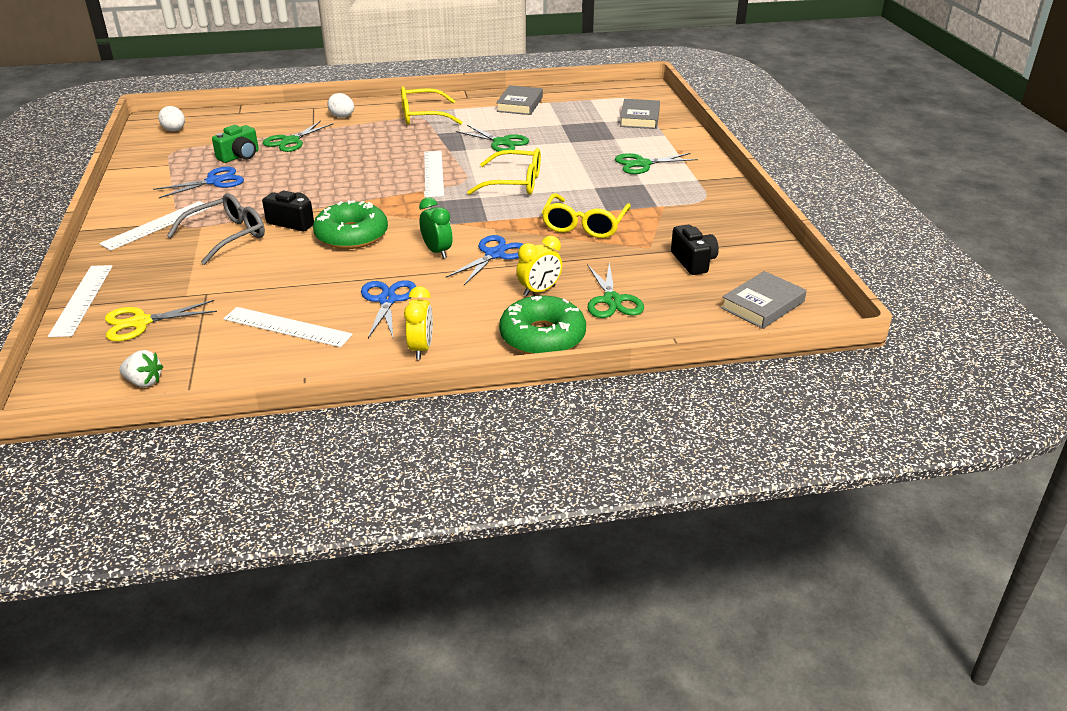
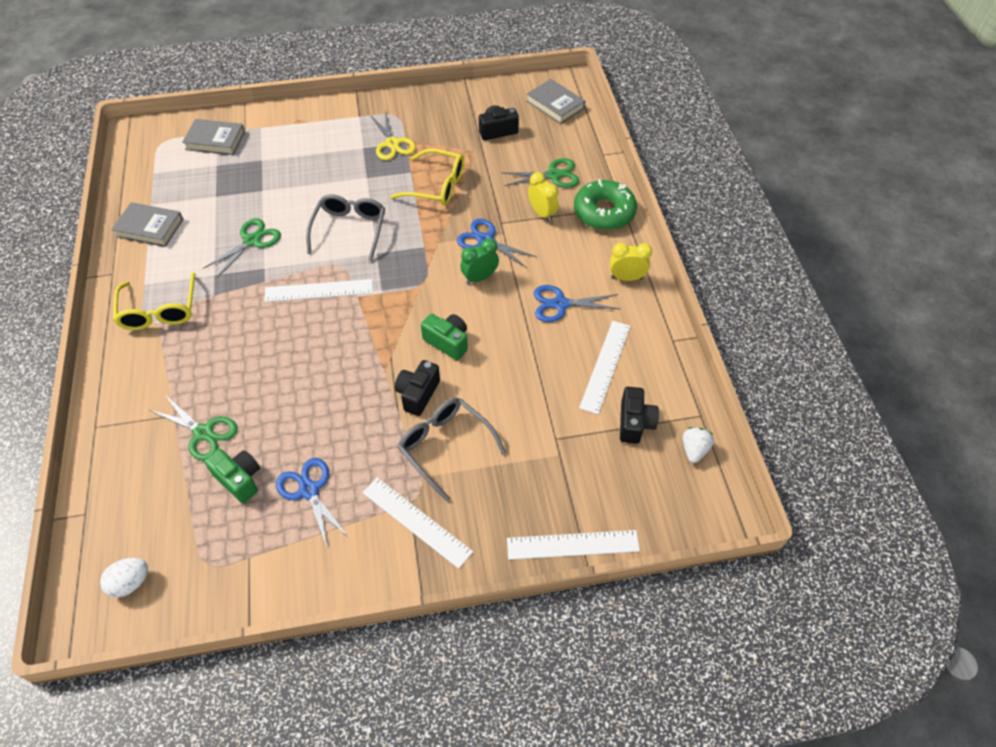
camera: 90 degrees left, 20 degrees up
(141, 322) = (608, 479): yellow scissors -> yellow scissors (392, 144)
(201, 342) = (634, 423): none -> black camera
(342, 117) = (138, 390): white egg -> none
(351, 235) = (447, 342): green donut -> green camera
(514, 183) = (349, 230): yellow glasses -> grey glasses
(642, 164) = (322, 145): green scissors -> none

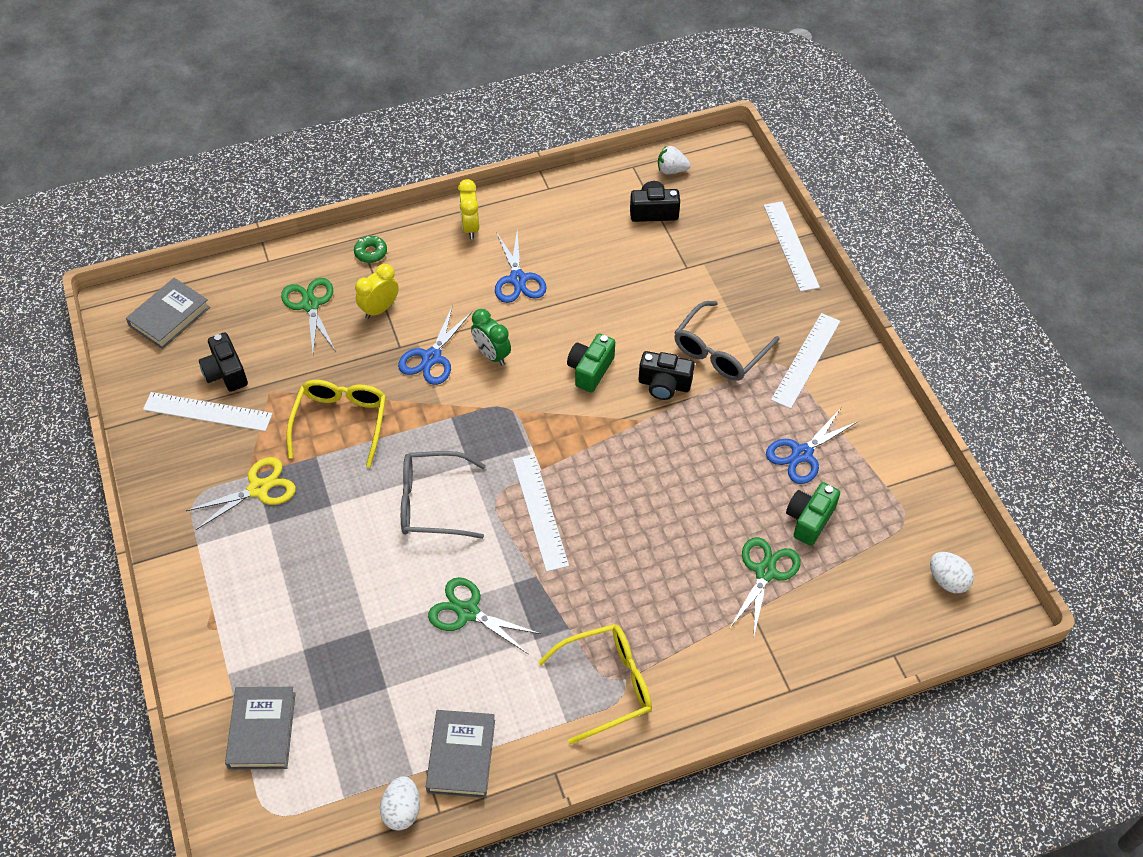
camera: 100 degrees left, 0 degrees up
(130, 198) = (402, 810): none -> white egg
(604, 212) = (371, 253): green donut -> green donut, size x0.45
(605, 366) = (592, 237): white ruler -> white ruler (207, 412)

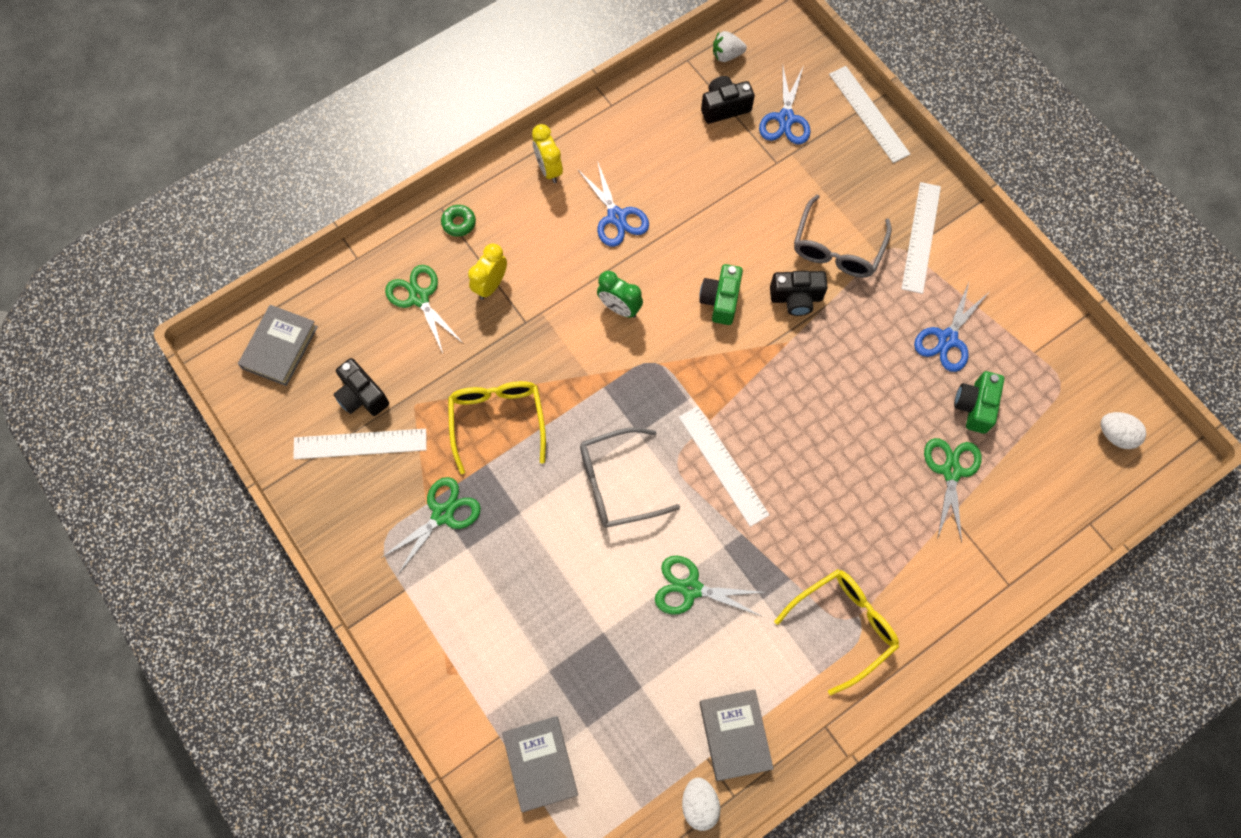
camera: 15 degrees left, 15 degrees up
(258, 489) = (442, 514): yellow scissors -> green scissors
(431, 357) = (561, 326): blue scissors -> blue scissors (786, 119)

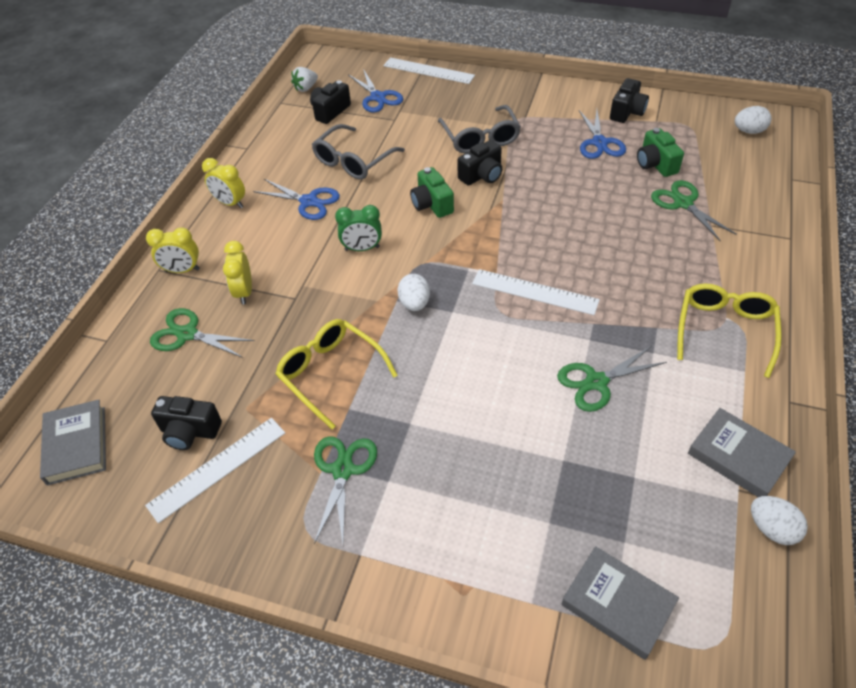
camera: 35 degrees left, 20 degrees down
(459, 223) = (182, 270): green donut -> yellow clock
(615, 401) = (414, 303): none -> white egg
(617, 483) = (469, 352): grey glasses -> grey glasses (353, 161)
(921, 237) = (526, 106): white ruler -> none
(1016, 319) = (627, 112): none -> black camera

